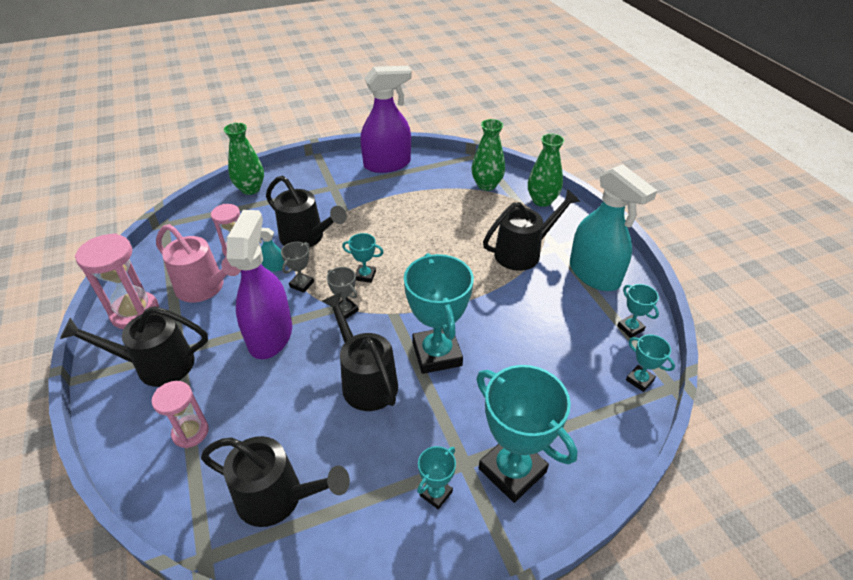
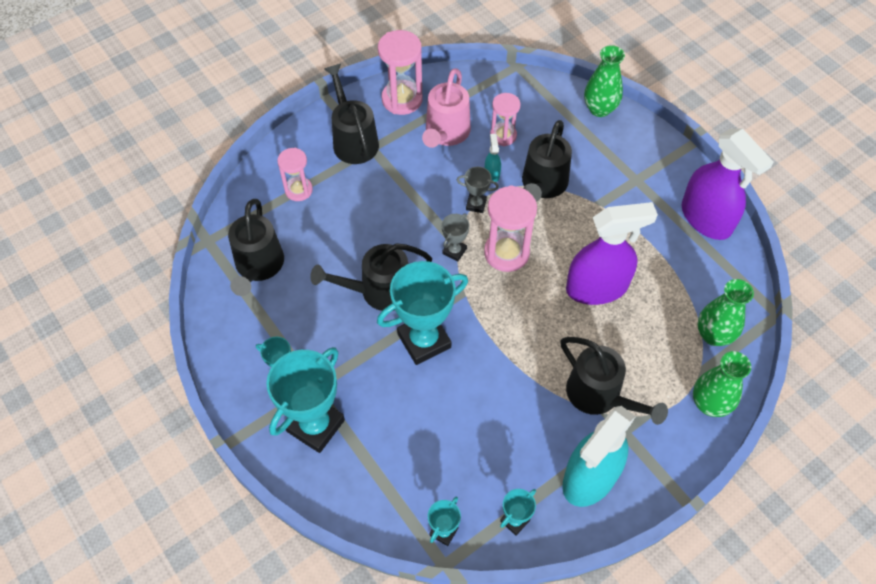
camera: 75 degrees right, 15 degrees up
(270, 335) = (407, 204): purple spray bottle -> purple spray bottle (597, 287)
(365, 275) = (506, 253): turquoise trophy -> pink hourglass
(365, 380) = (378, 291): black watering can -> black watering can turned 150 degrees counterclockwise

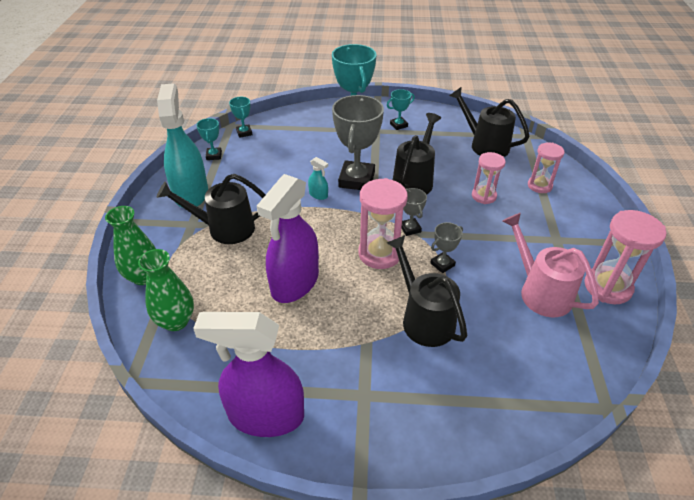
camera: 130 degrees right, 15 degrees down
(353, 140) = (574, 234): black watering can -> none
(424, 341) = (356, 180): turquoise trophy -> grey trophy
(492, 174) = (466, 293): turquoise spray bottle -> turquoise spray bottle (318, 195)
(503, 135) = (507, 329): pink hourglass -> pink hourglass (484, 196)
(599, 109) = (484, 439): green vase -> none

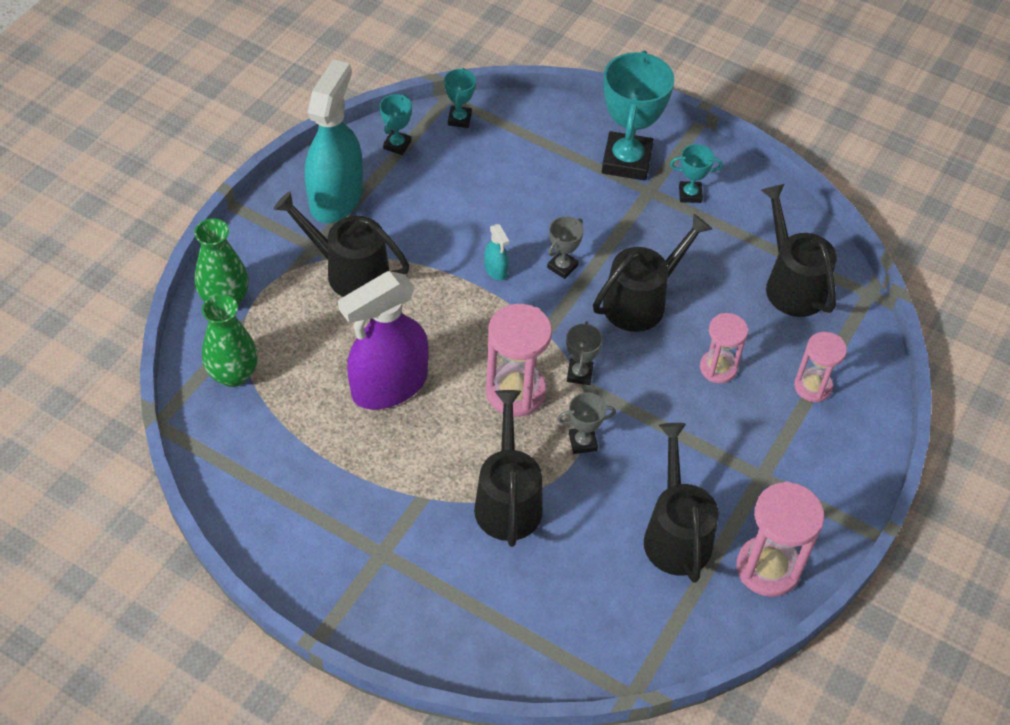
camera: 25 degrees right, 10 degrees up
(265, 415) = (270, 525): purple spray bottle -> none
(356, 180) = (562, 266): grey trophy -> grey trophy, size x0.48
(540, 291) = (675, 533): pink watering can -> black watering can

